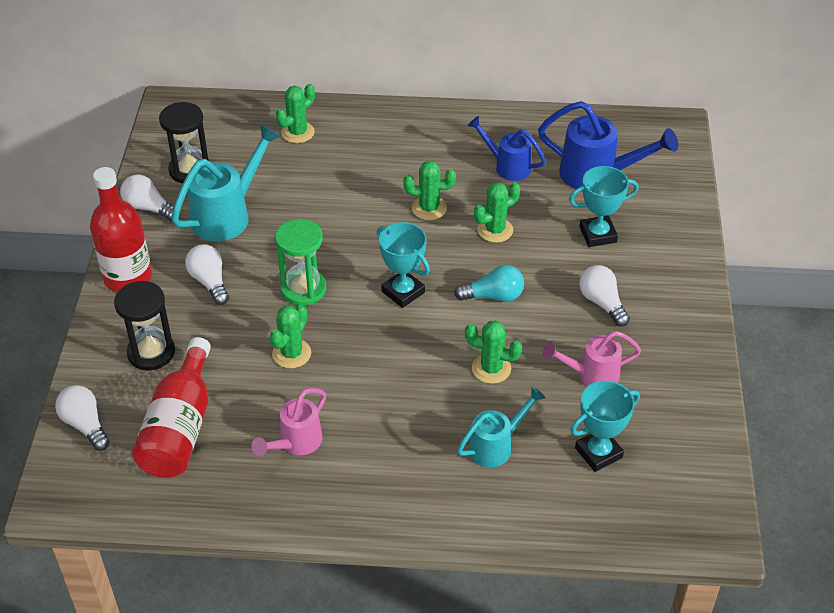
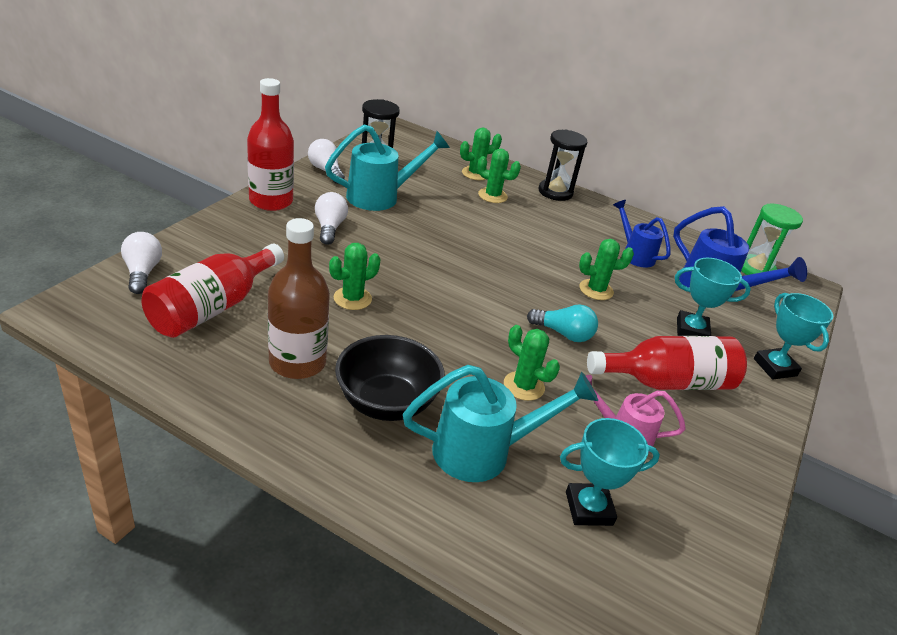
camera: 20 degrees right, 10 degrees down
(151, 352) = (241, 250): black hourglass -> black hourglass (555, 192)
(295, 443) = (297, 362): pink watering can -> brown bottle
(303, 289) = (400, 262): green hourglass -> green hourglass (756, 269)
(394, 443) = (386, 403): none -> black bowl
(403, 292) = (483, 298): turquoise trophy -> turquoise trophy (775, 367)
(429, 208) = (547, 254): green cactus -> green cactus (492, 196)
(497, 445) = (485, 451): turquoise watering can -> turquoise watering can, size x1.58
(602, 303) = (667, 382): white light bulb -> red bottle

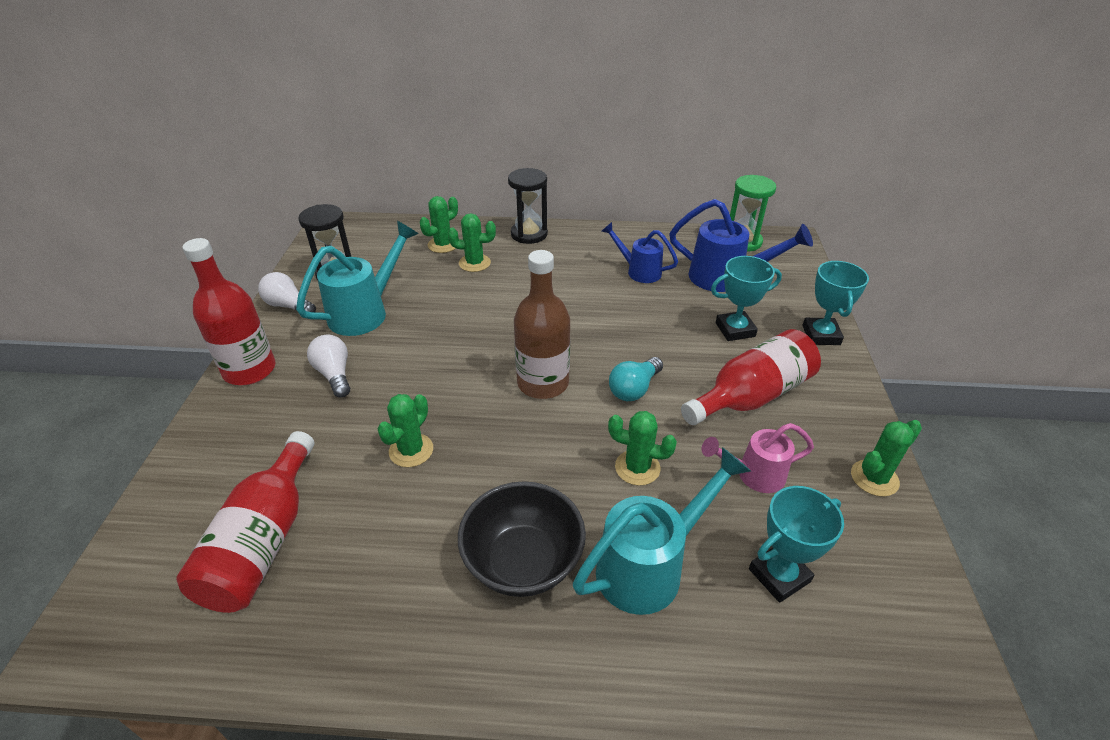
camera: 20 degrees left, 5 degrees up
(142, 273) = (149, 537): white light bulb -> none
(297, 362) = (401, 562): brown bottle -> brown bottle (543, 383)
(563, 334) = (634, 389): turquoise light bulb -> turquoise light bulb turned 135 degrees clockwise
(596, 290) = (631, 325): green cactus -> green cactus (874, 478)
(775, 367) = (821, 335): turquoise trophy -> turquoise trophy turned 45 degrees clockwise

